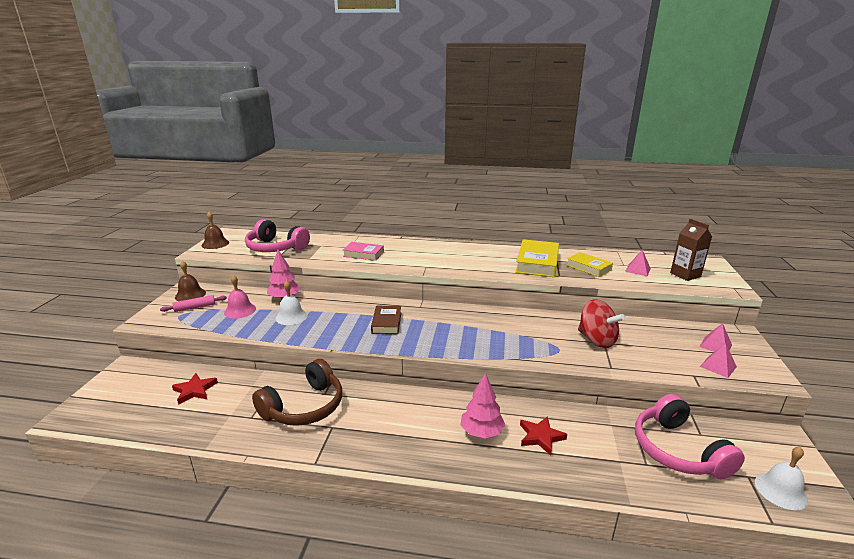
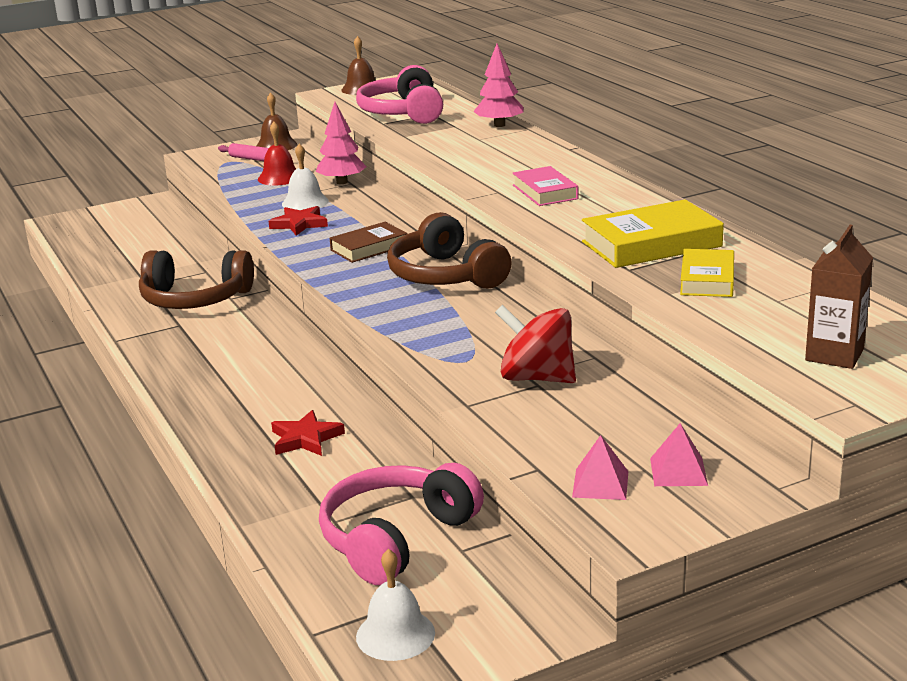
camera: 55 degrees right, 0 degrees up
(195, 390) = (156, 244): red star -> red star (299, 224)
(240, 310) = (280, 177): pink bell -> red bell
(363, 254) = (471, 152): pink book -> pink book (545, 192)
(453, 318) = (446, 275): none -> brown headphones
(481, 432) = (270, 401): pink tree -> pink tree (499, 125)
(596, 340) = (537, 378): red spinning top -> red spinning top turned 105 degrees clockwise
(637, 270) = (775, 315): pink pyramid -> none

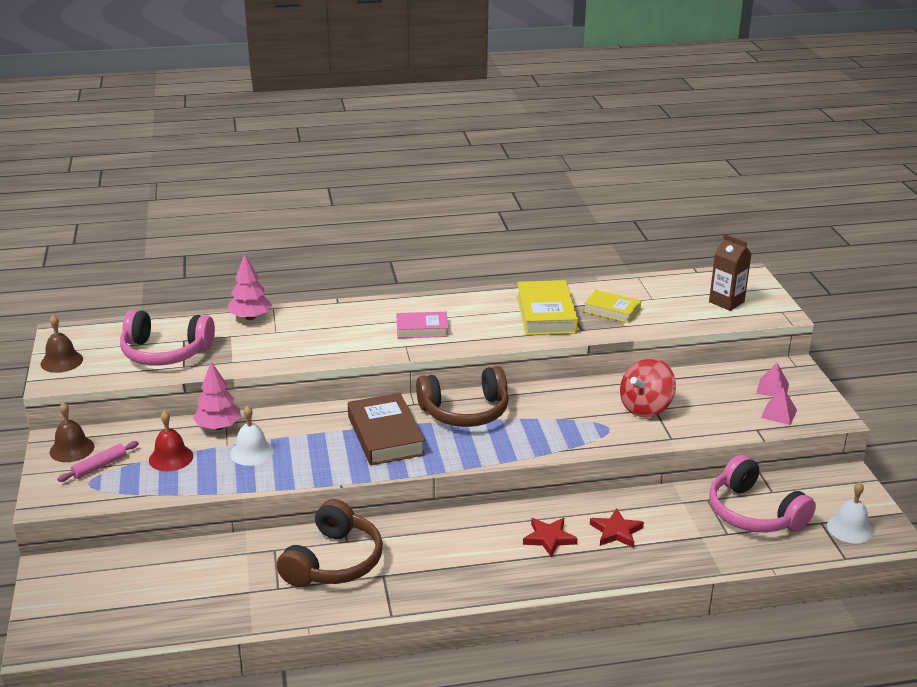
camera: 75 degrees left, 5 degrees up
(299, 224) = (303, 461): red star -> red star (549, 538)
(369, 248) = (385, 435): brown book -> brown book, size x1.60

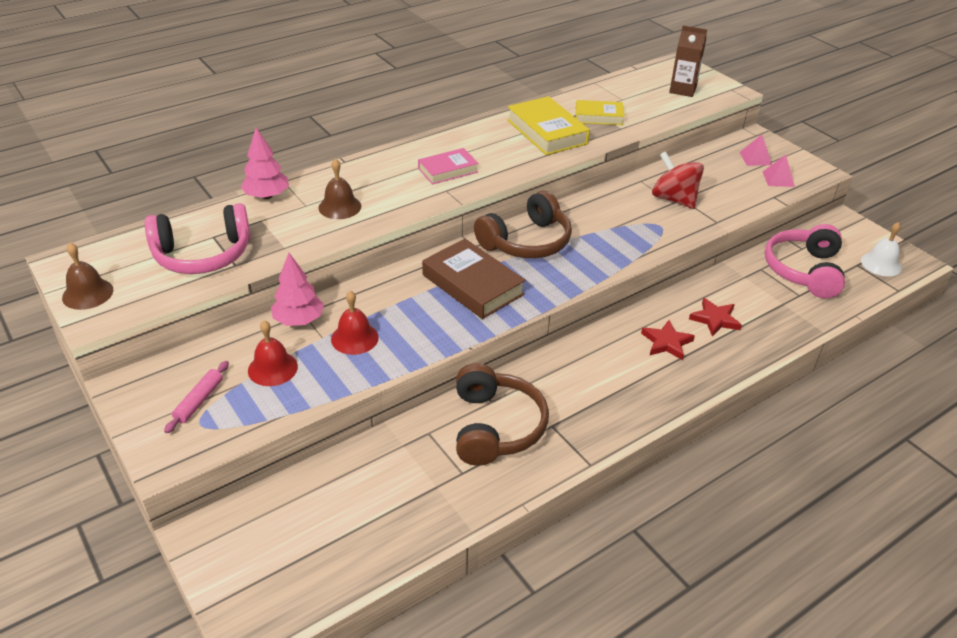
camera: 25 degrees left, 10 degrees up
(72, 449) = (151, 390): brown bell -> brown bell (340, 207)
(252, 452) = (354, 338): white bell -> red bell
(645, 407) = (674, 199): red spinning top -> red spinning top turned 120 degrees clockwise
(754, 513) = (804, 271): pink headphones -> pink headphones turned 75 degrees clockwise

